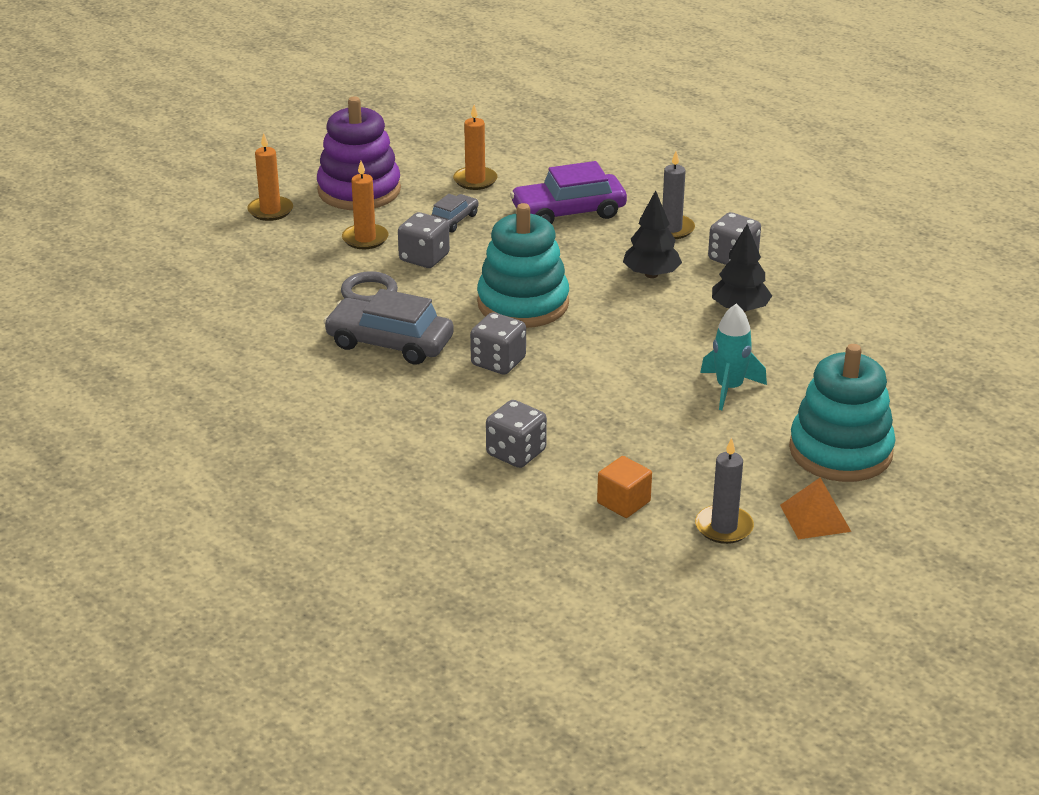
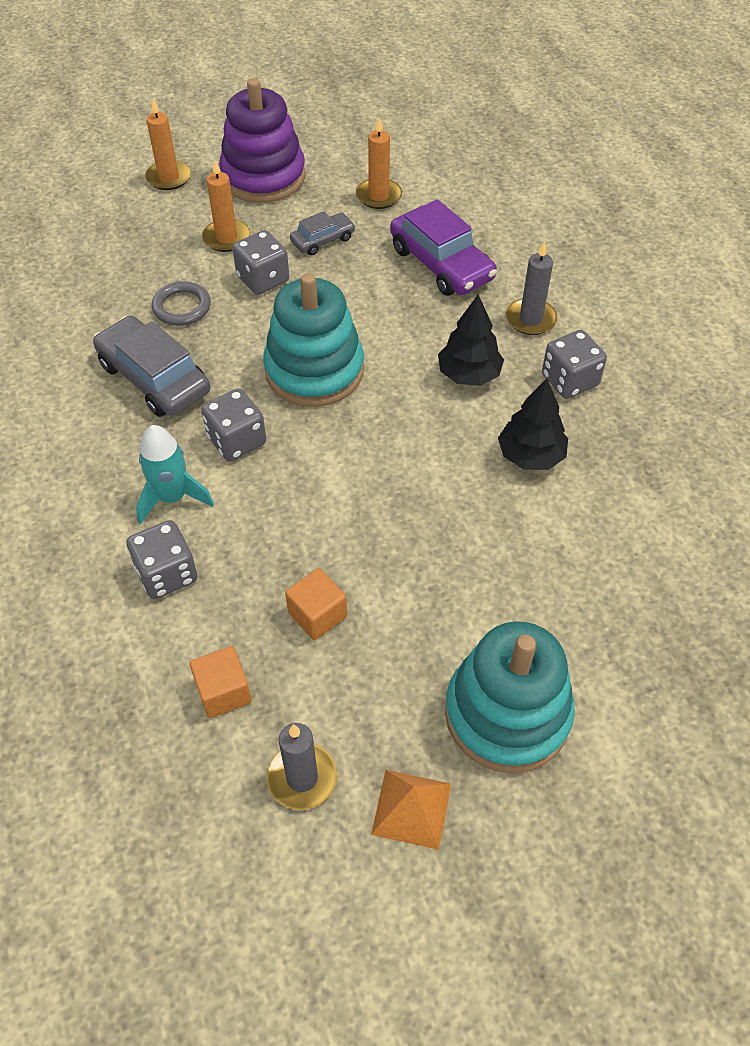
camera: 25 degrees right, 20 degrees up
(568, 212) = (441, 264): purple car -> purple car turned 135 degrees counterclockwise
(656, 441) = (317, 615): none -> orange cube
(729, 388) = (444, 567): turquoise rocket -> turquoise rocket (172, 497)

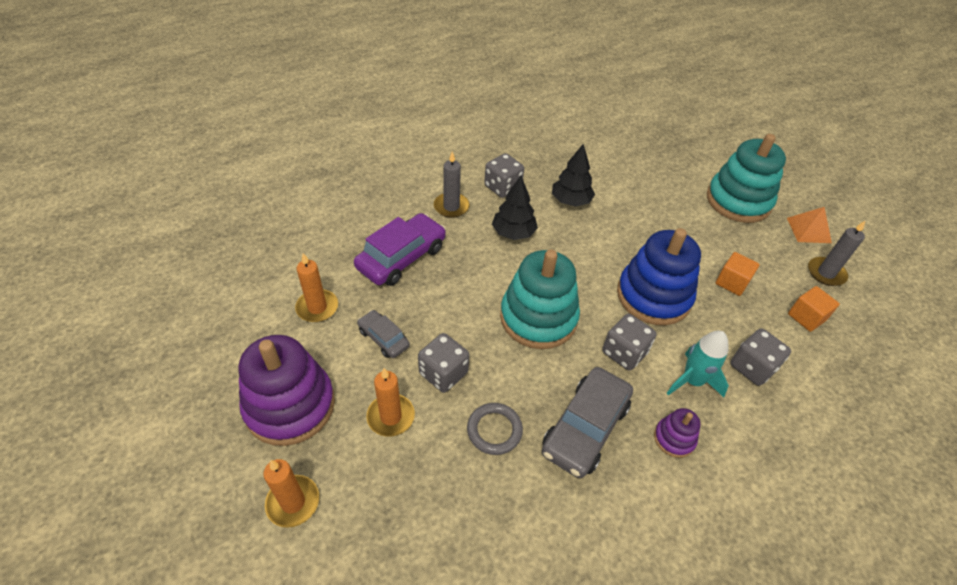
camera: 105 degrees left, 5 degrees down
(109, 452) = (674, 438): none -> purple stacking toy
(317, 502) = (653, 296): none -> blue stacking toy

